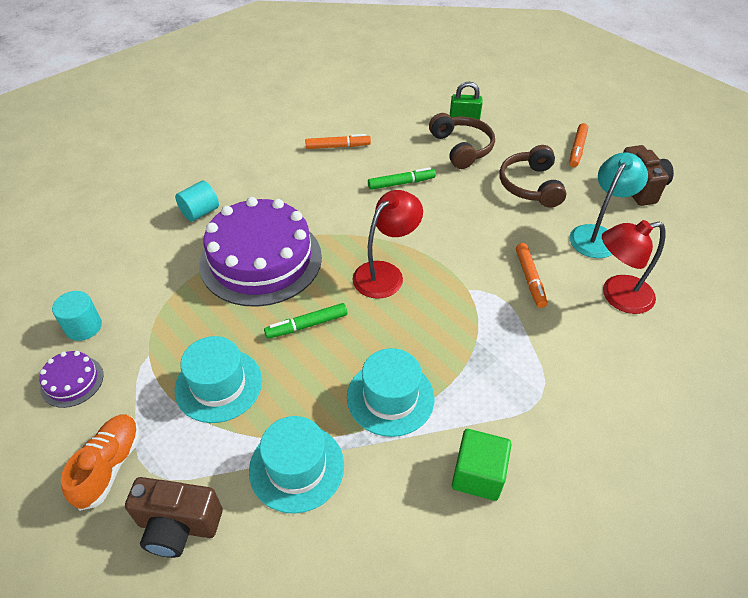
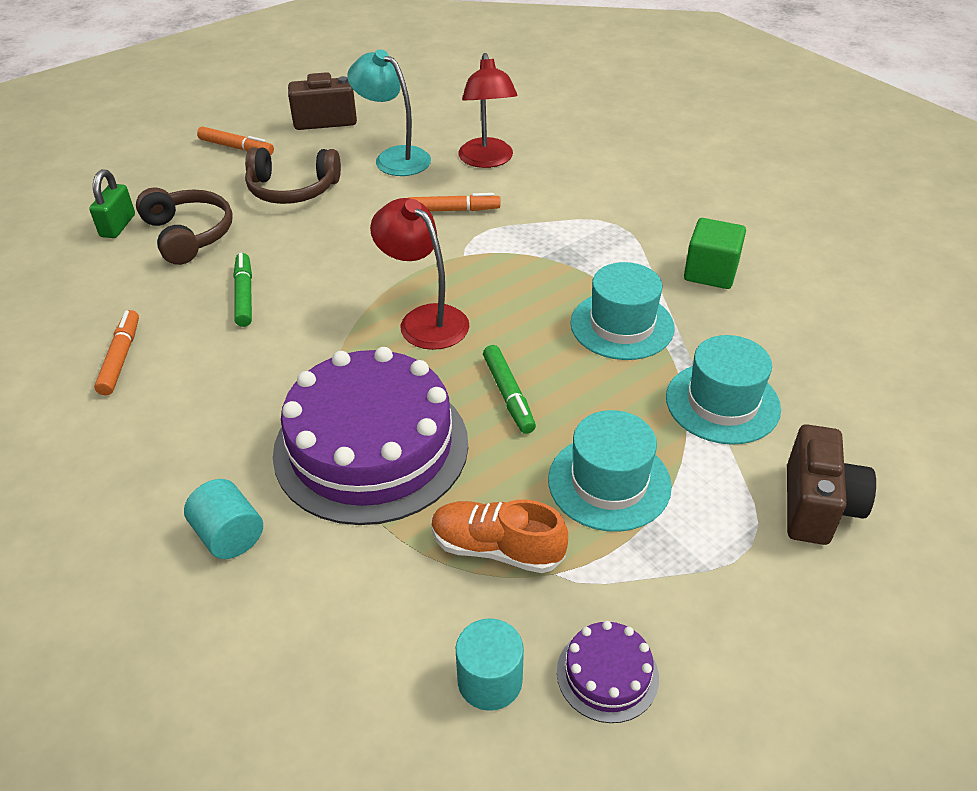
camera: 85 degrees left, 5 degrees down
(109, 466) = (750, 594): orange shoe -> orange shoe (496, 548)
(461, 148) = (188, 235): brown headphones -> brown headphones turned 75 degrees clockwise

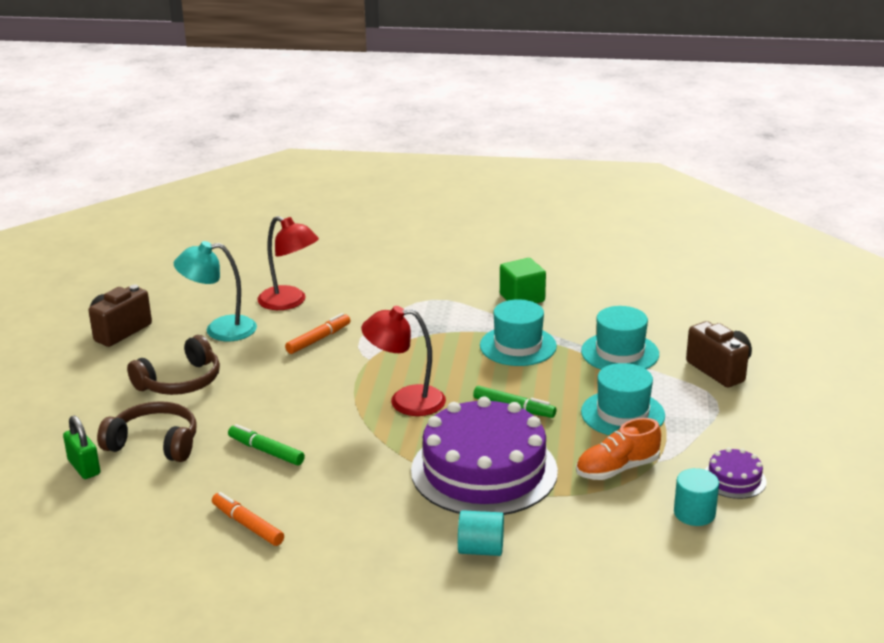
camera: 45 degrees left, 15 degrees down
(236, 148) = (80, 379): orange marker -> none

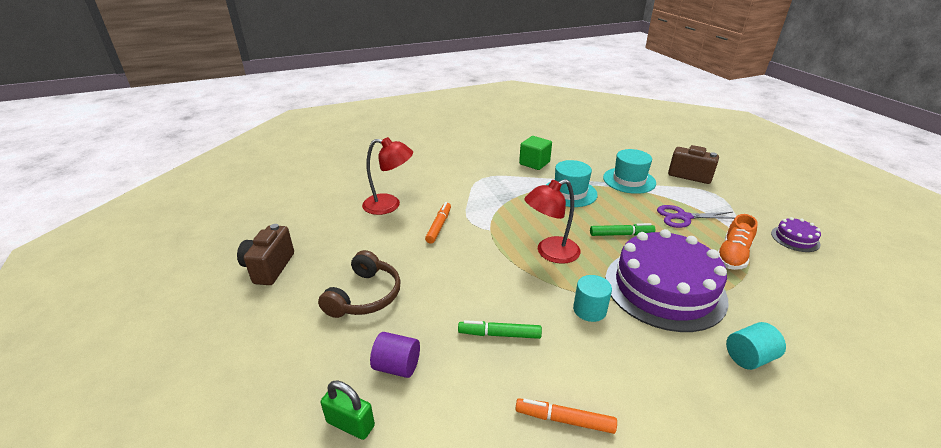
camera: 30 degrees left, 5 degrees up
(154, 443) = (397, 366): brown headphones -> purple cylinder
(220, 330) = (356, 241): turquoise lamp -> none
(622, 414) = (683, 217): turquoise hat -> purple scissors
(694, 513) = (813, 270): turquoise cylinder -> turquoise cylinder (589, 310)

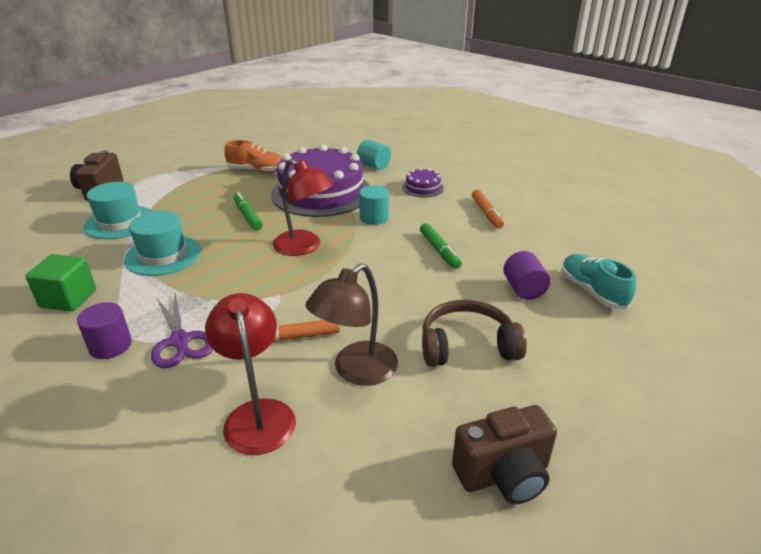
camera: 115 degrees left, 0 degrees up
(350, 424) = (592, 291): green padlock -> turquoise shoe
(388, 241) = (356, 371): none -> brown lamp
(479, 173) = (110, 346): none -> purple cylinder
(683, 217) = (200, 190): purple scissors -> purple scissors (180, 341)
(795, 238) = (217, 151): purple cake -> purple cake (422, 188)

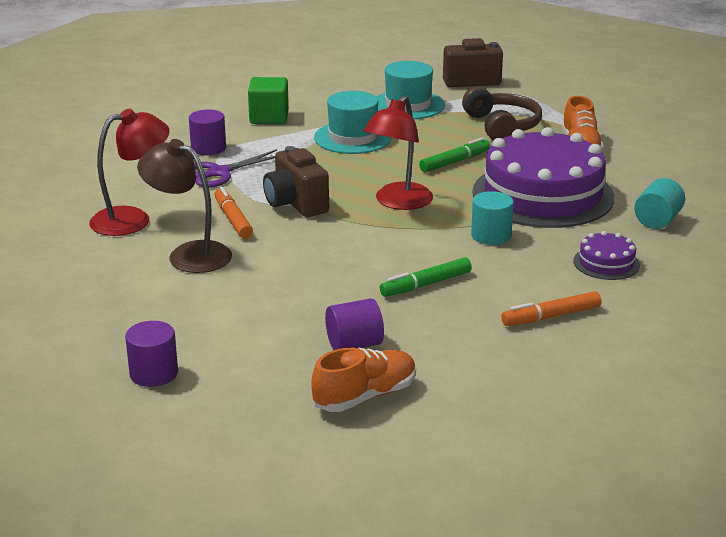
camera: 80 degrees right, 5 degrees down
(467, 346) = (235, 309): brown headphones -> brown headphones (502, 126)
(503, 475) = (66, 330): brown camera -> brown camera (296, 204)
(580, 403) = (153, 373): none -> purple cylinder
(592, 291) = (365, 396): turquoise shoe -> orange shoe

